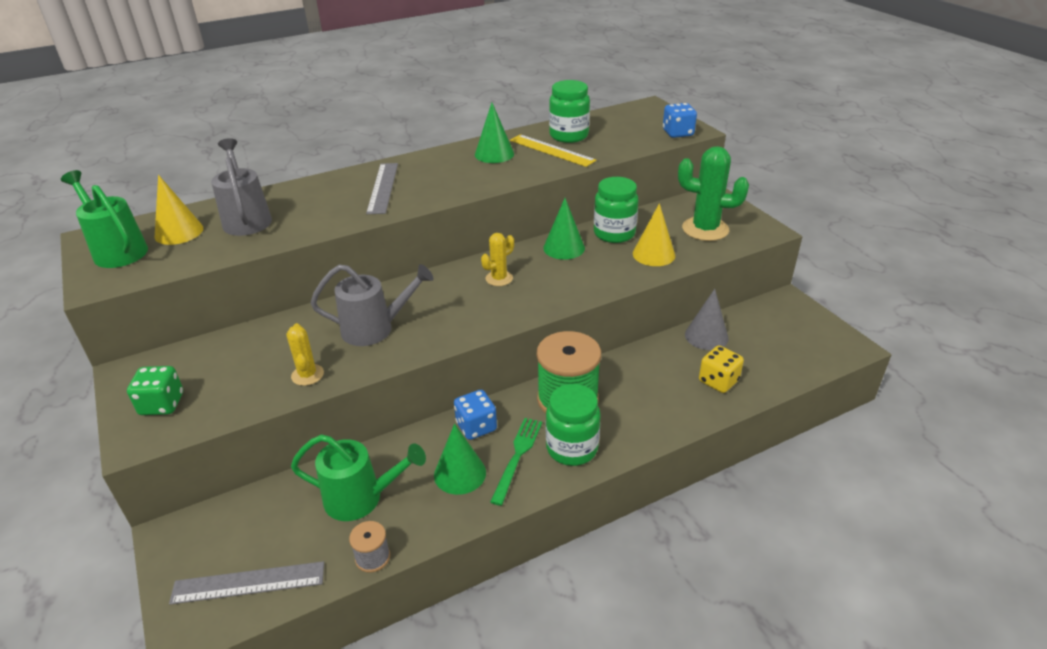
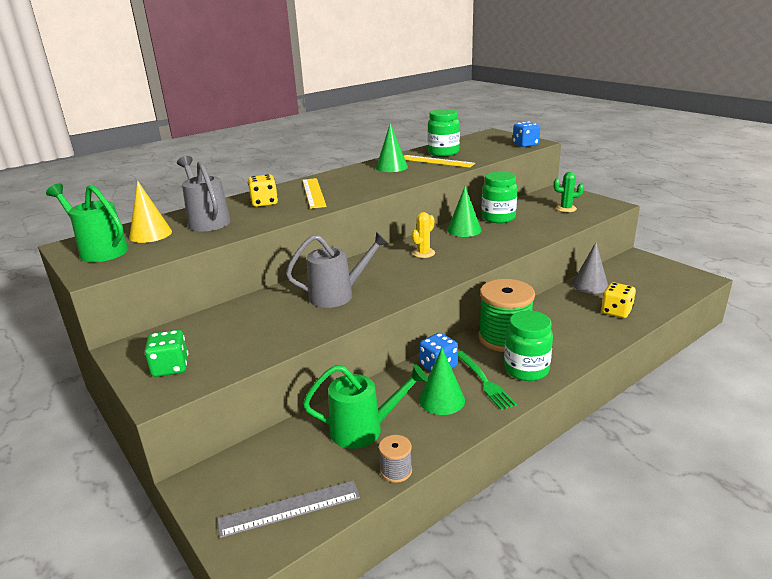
camera: 10 degrees left, 10 degrees down
(307, 375) = (295, 331): yellow cactus -> none
(321, 197) = (264, 203): none -> yellow dice
(382, 187) = (313, 193): grey ruler -> yellow ruler
(517, 456) = (484, 381): green fork -> green fork turned 150 degrees clockwise
(653, 254) = (536, 226): yellow cone -> none
(705, 229) = (566, 209): green cactus -> green cactus, size x0.55

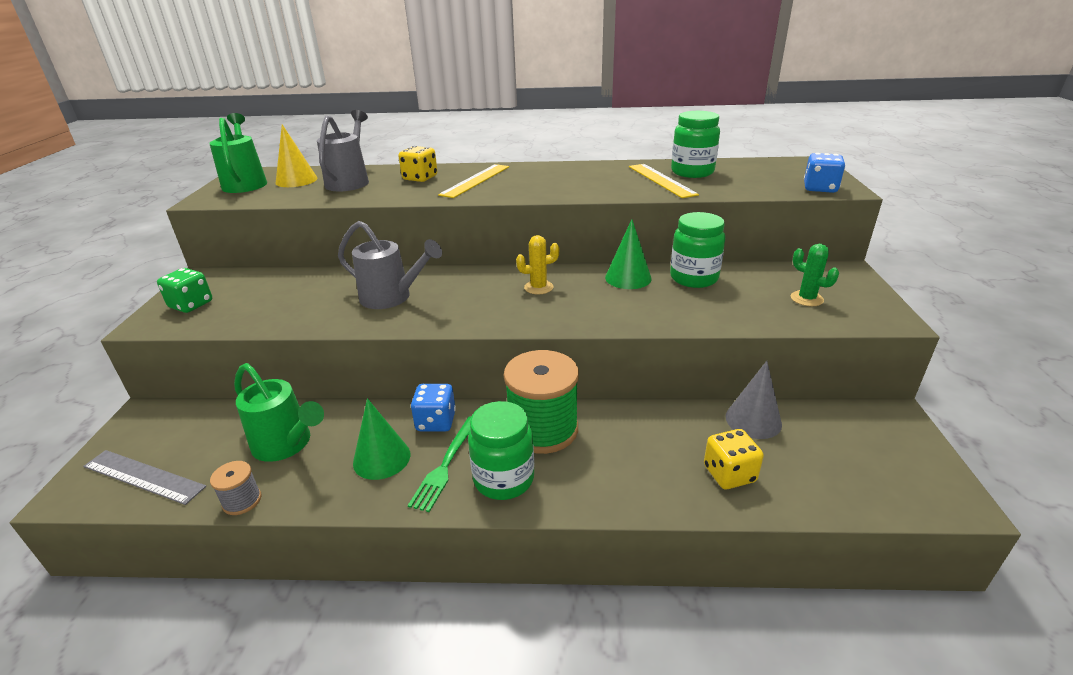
camera: 40 degrees right, 5 degrees up
(391, 167) = (602, 174): green cone -> none

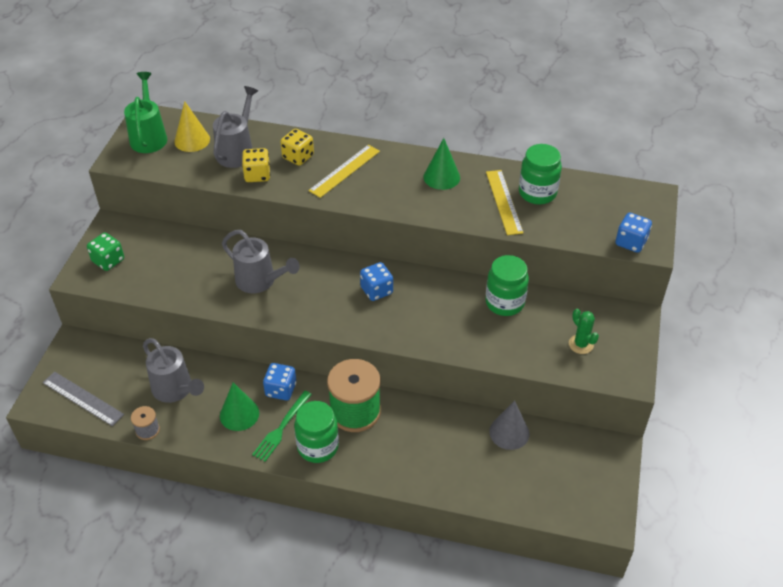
camera: 10 degrees right, 15 degrees up
(287, 445) = (176, 390): green watering can -> grey watering can
(538, 287) = (376, 290): yellow cactus -> blue dice
(628, 278) = (452, 292): green cone -> green cone (441, 177)
(729, 474) = (469, 472): yellow dice -> yellow dice (257, 175)

